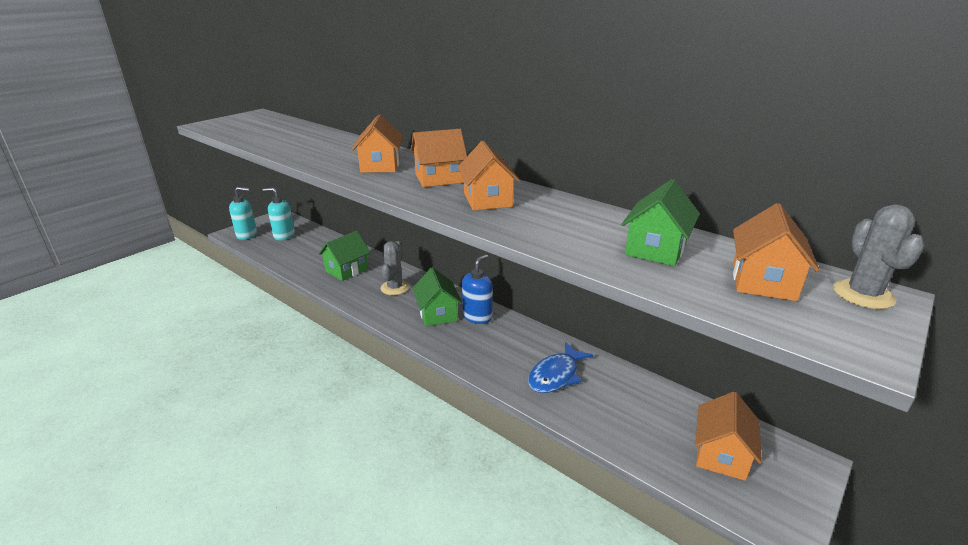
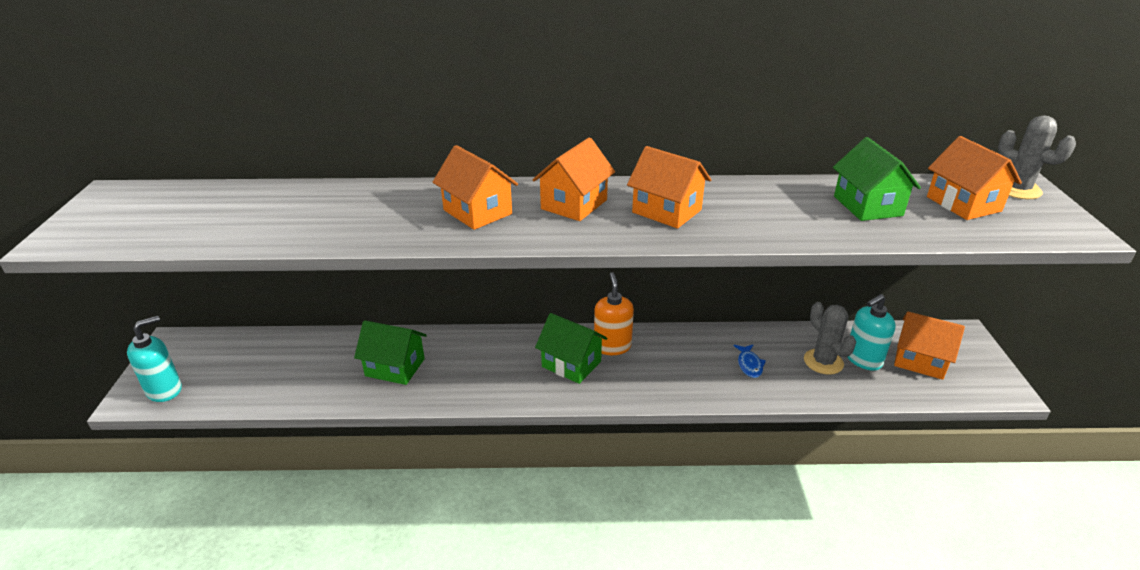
camera: 40 degrees left, 5 degrees up
(284, 235) = (229, 364): turquoise soap dispenser -> turquoise soap dispenser (863, 359)
(347, 270) = (395, 367): green house -> green house turned 75 degrees counterclockwise
(395, 288) = (485, 359): grey cactus -> grey cactus (823, 362)
(477, 316) = (612, 346): blue soap dispenser -> orange soap dispenser
(556, 375) = (749, 365): blue fish -> blue fish, size x0.57
(721, 454) = (920, 361): orange house -> orange house turned 45 degrees counterclockwise

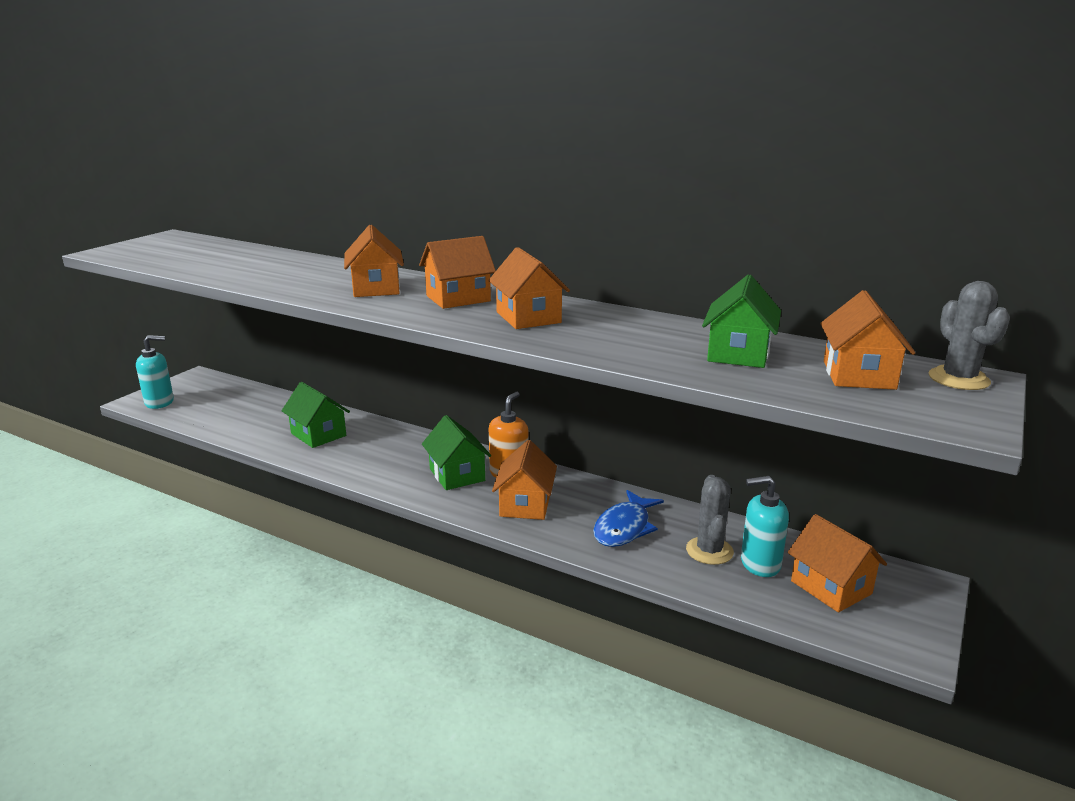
camera: 30 degrees right, 10 degrees down
(657, 372) = (525, 504): none -> orange house
(749, 365) = (624, 528): blue fish -> blue fish, size x1.77

